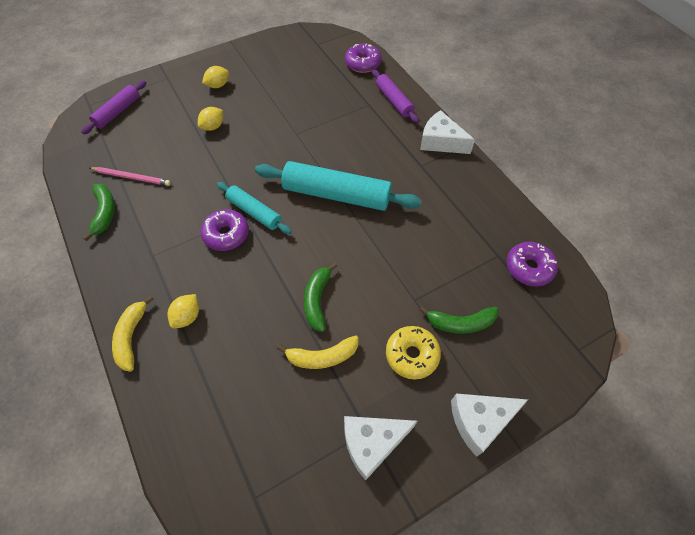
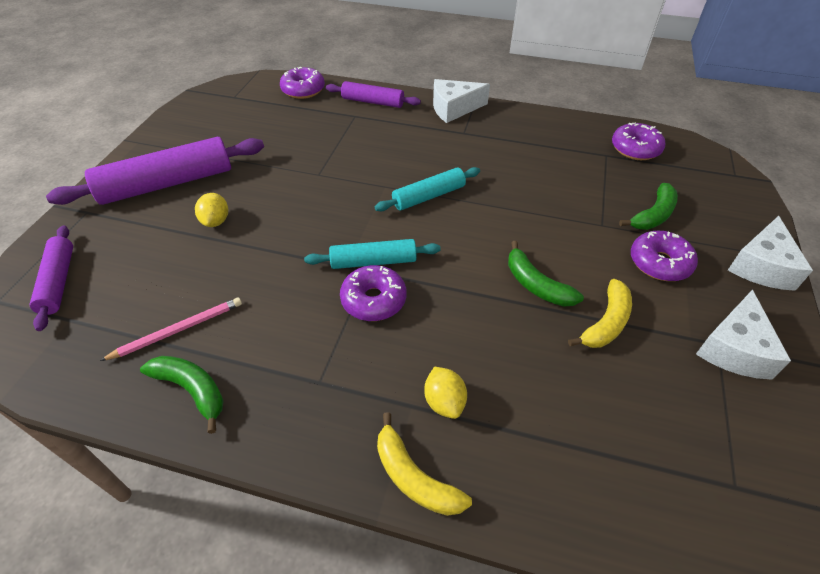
camera: 45 degrees left, 10 degrees down
(218, 85) = (167, 184): yellow lemon -> purple rolling pin
(336, 195) = (429, 196): turquoise rolling pin -> turquoise rolling pin, size x0.57
(412, 355) = (659, 263): yellow donut -> purple donut

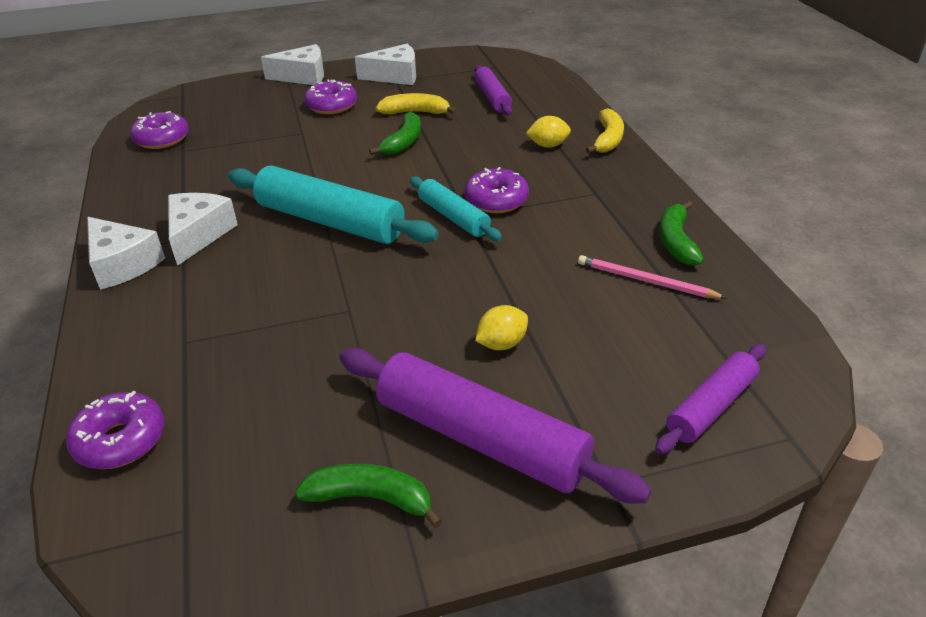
camera: 120 degrees left, 10 degrees down
(373, 102) = (132, 341): purple rolling pin -> purple rolling pin (492, 98)
(429, 196) = (330, 221): turquoise rolling pin -> turquoise rolling pin, size x1.74
(444, 402) = (548, 145): yellow lemon -> yellow lemon turned 45 degrees clockwise
(463, 139) = (198, 235): none -> white cheese
(653, 215) = (270, 116): green banana -> green banana (371, 498)

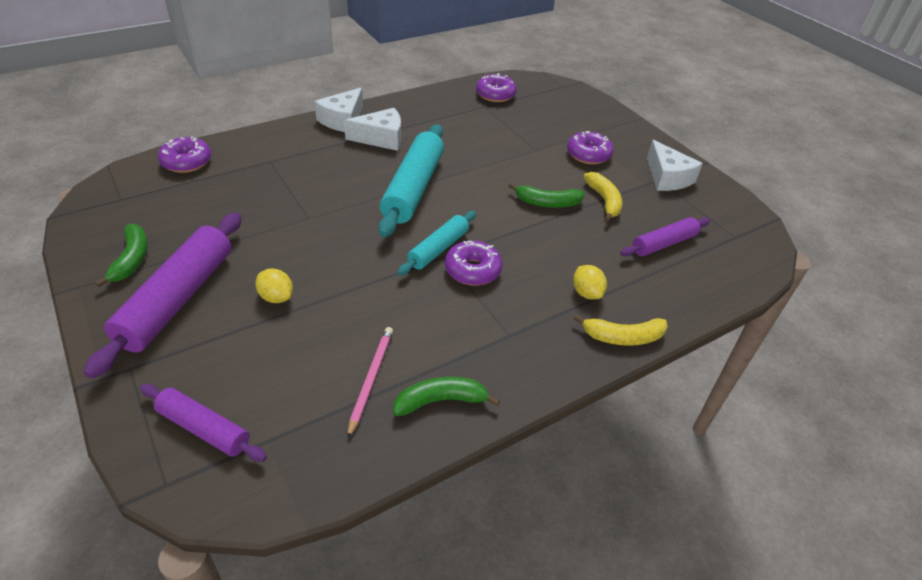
camera: 70 degrees right, 5 degrees up
(303, 76) = (631, 130): white cheese -> none

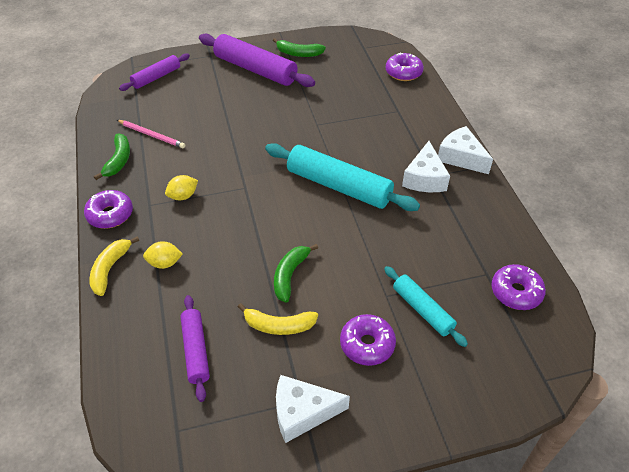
camera: 110 degrees right, 5 degrees up
(276, 297) = (239, 105): yellow lemon -> yellow lemon (183, 196)
(438, 249) = (254, 186): turquoise rolling pin -> turquoise rolling pin (422, 310)
(472, 270) = (222, 200): purple donut -> purple donut (110, 214)

